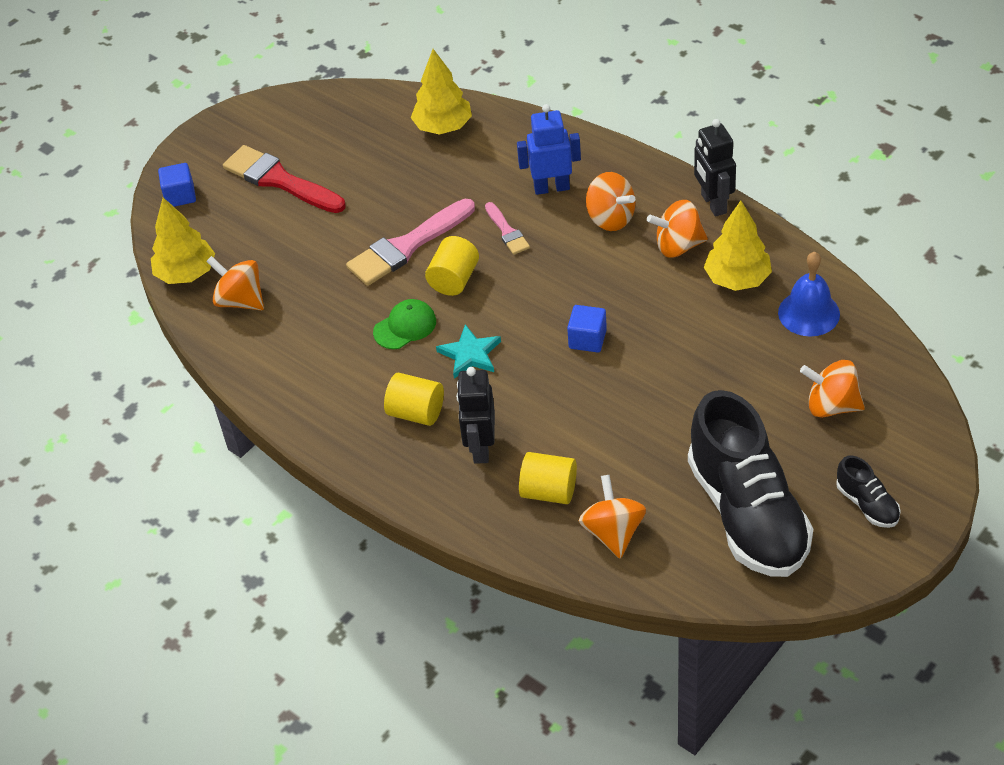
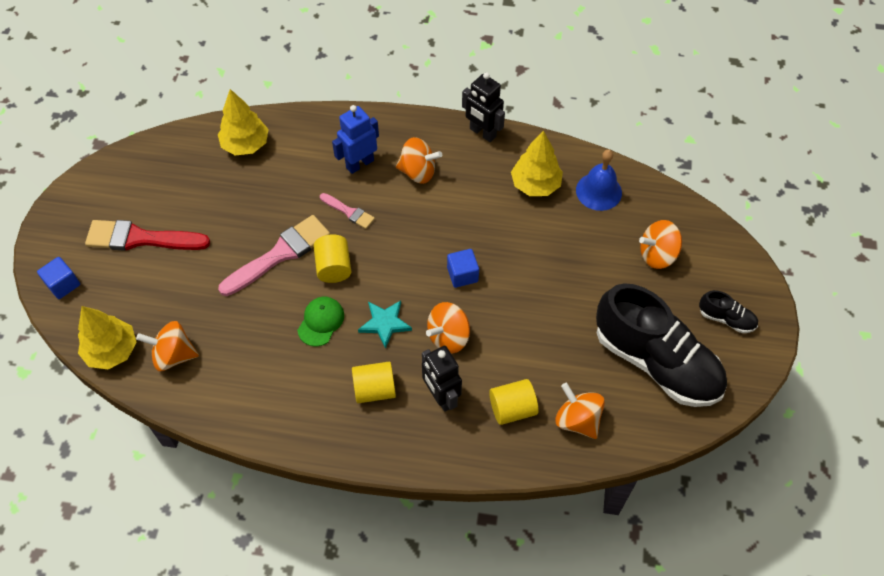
camera: 35 degrees left, 10 degrees up
(407, 246) = (280, 254): pink brush -> pink brush turned 150 degrees counterclockwise
(678, 246) = (479, 175): orange spinning top -> orange spinning top (448, 337)

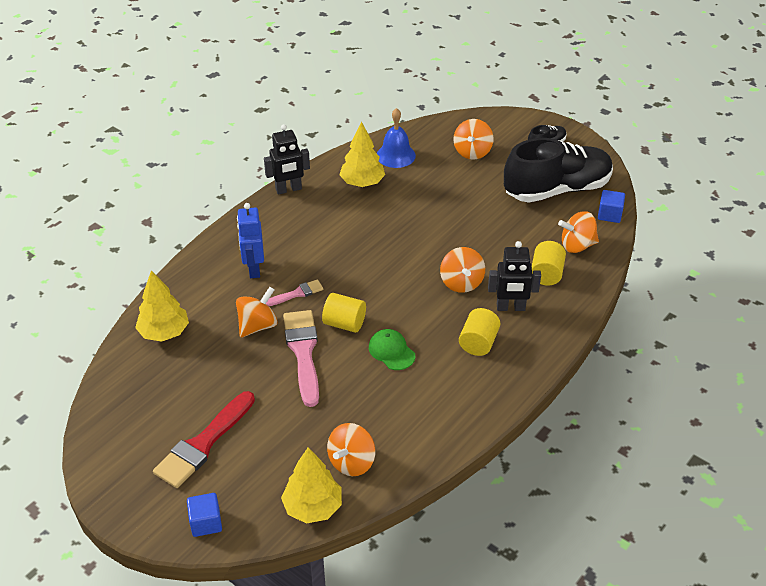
camera: 60 degrees left, 15 degrees down
(385, 323) = (422, 313): turquoise star -> none
(418, 172) = (293, 239): orange spinning top -> orange spinning top (258, 326)
(462, 275) = (411, 253): blue cube -> blue cube (609, 215)

